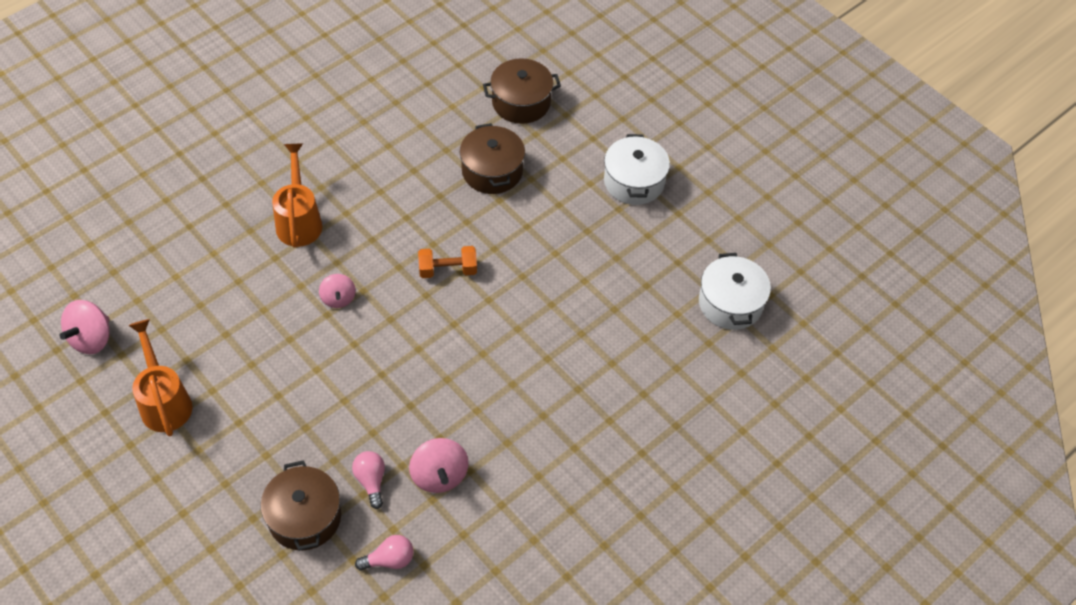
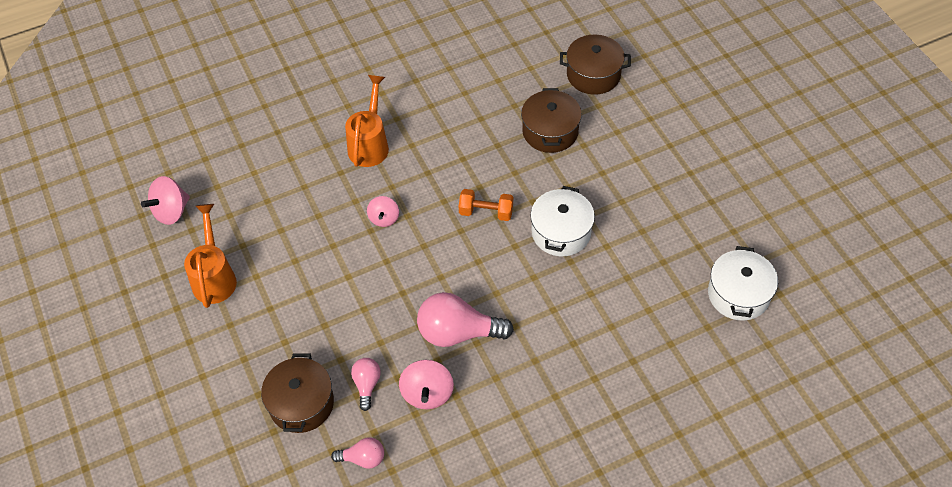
camera: 20 degrees right, 0 degrees up
(454, 404) = (458, 332): none -> pink light bulb
(634, 181) = (677, 164): white pot -> white pot (561, 232)

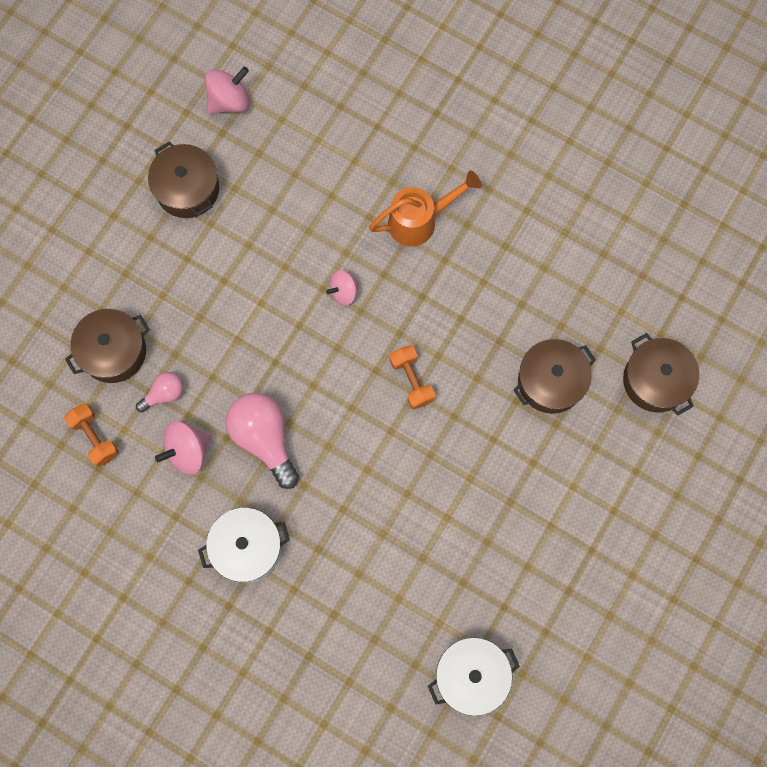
camera: 55 degrees right, 20 degrees up
(171, 211) = (229, 101): pink spinning top -> pink spinning top turned 135 degrees clockwise
(214, 277) = (187, 189): orange watering can -> brown pot
(363, 458) = (95, 438): pink light bulb -> orange dumbbell
(561, 232) = (434, 465): white pot -> white pot (247, 547)

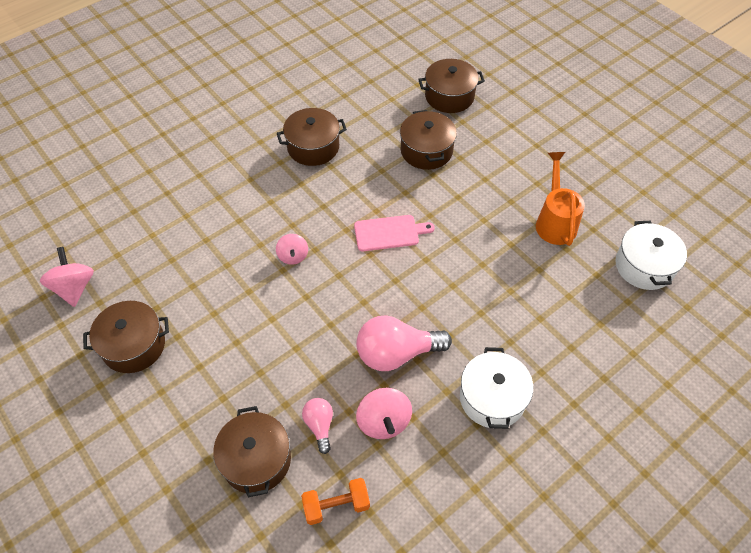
camera: 70 degrees left, 20 degrees down
(412, 380) = (389, 233): orange dumbbell -> pink cutting board
(419, 221) = (261, 189): orange watering can -> orange watering can (555, 221)
(504, 251) = (313, 147): none -> brown pot

